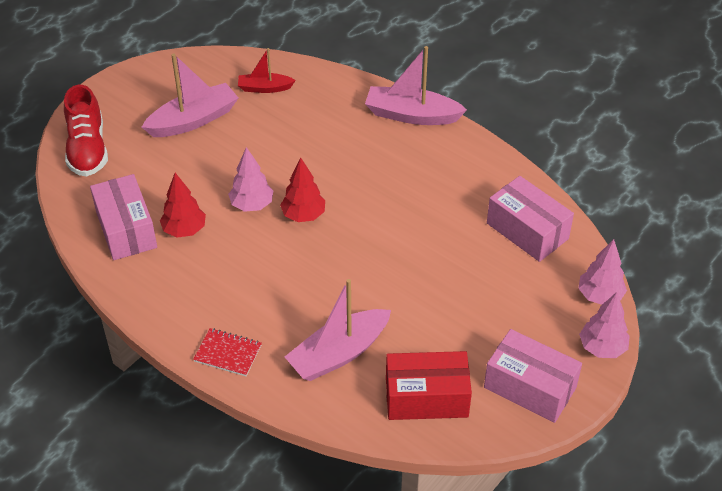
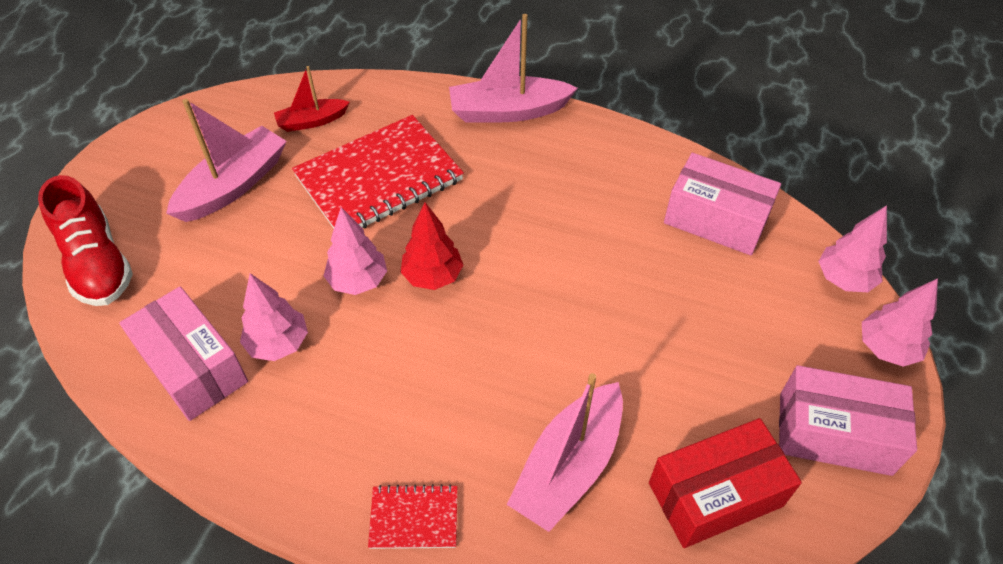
camera: 20 degrees left, 5 degrees up
(184, 230) = (278, 344): red tree -> pink tree
(295, 140) = (379, 178): none -> red notebook

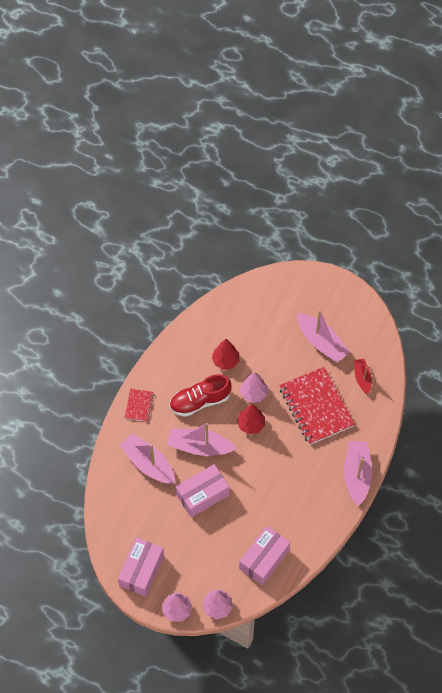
camera: 100 degrees right, 10 degrees up
(97, 263) = (282, 289): red shoe -> red shoe (200, 401)
(193, 367) = (220, 329): pink box -> pink box (202, 495)
(278, 344) = (225, 361): pink tree -> red tree
(502, 364) = (199, 446): none -> pink boat
(715, 494) = (125, 515): red box -> none

